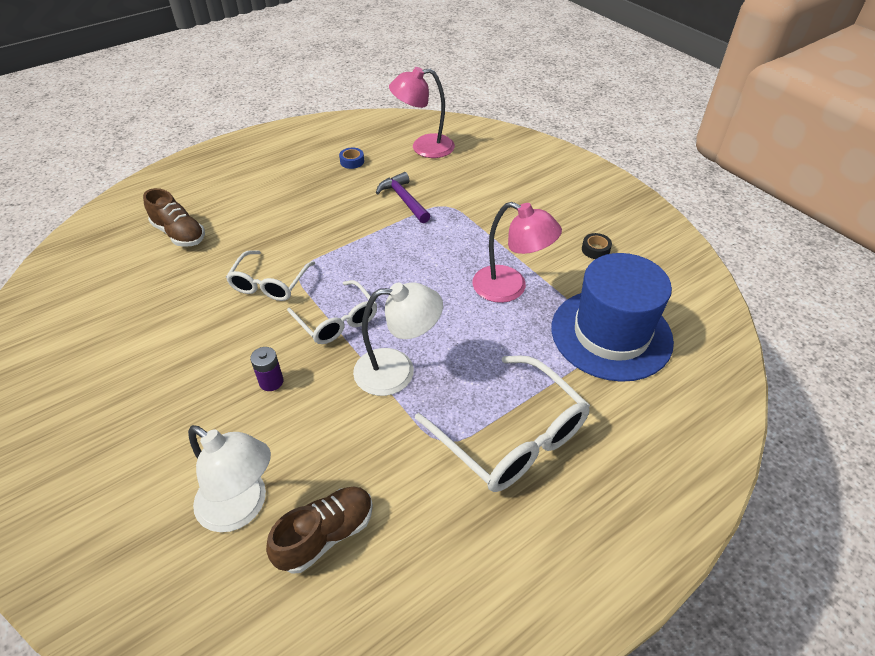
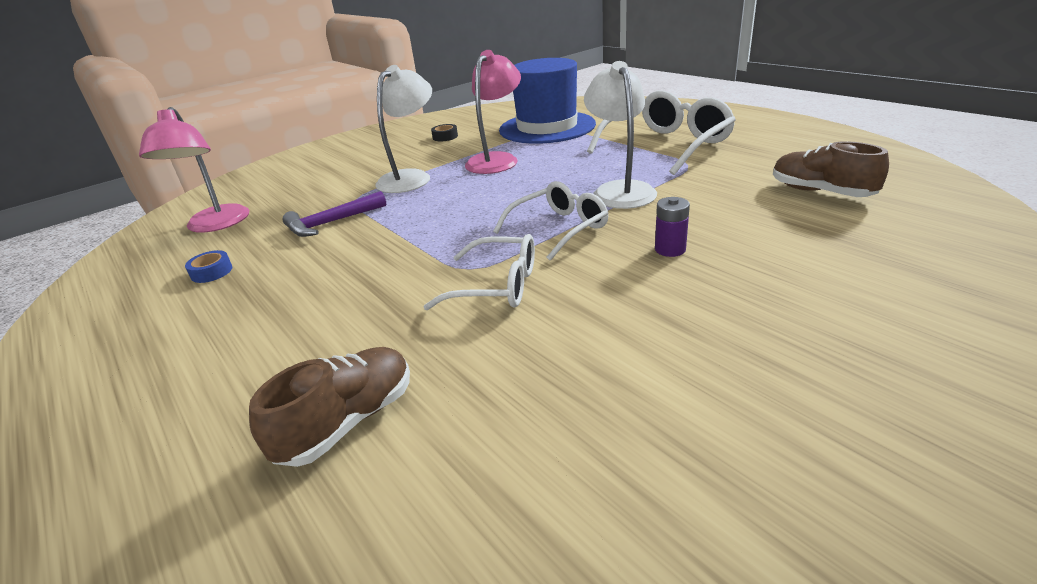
camera: 90 degrees left, 15 degrees down
(242, 507) = (837, 232): white lamp -> white lamp (411, 177)

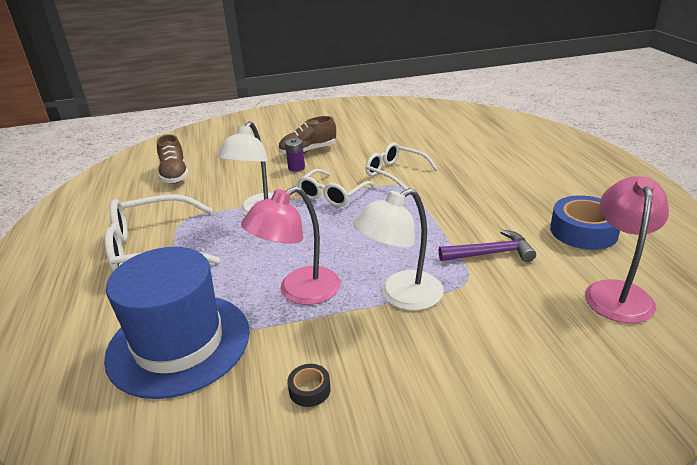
camera: 155 degrees left, 0 degrees up
(211, 272) = (583, 231): blue tape -> blue tape, size x2.11
(348, 422) = (479, 144): brown shoe -> brown shoe (308, 151)
(559, 228) = (332, 195): white glasses -> white glasses turned 45 degrees counterclockwise

